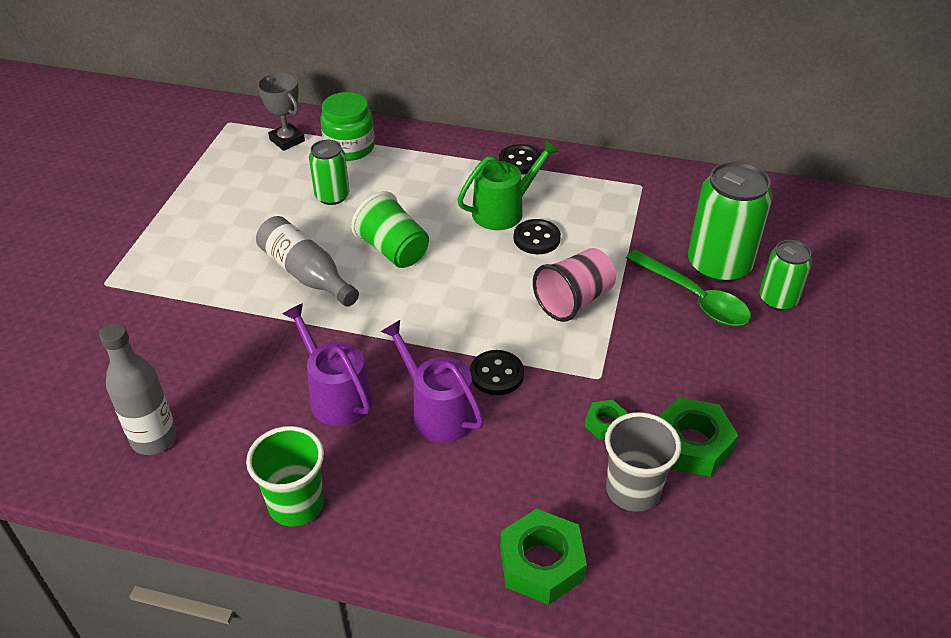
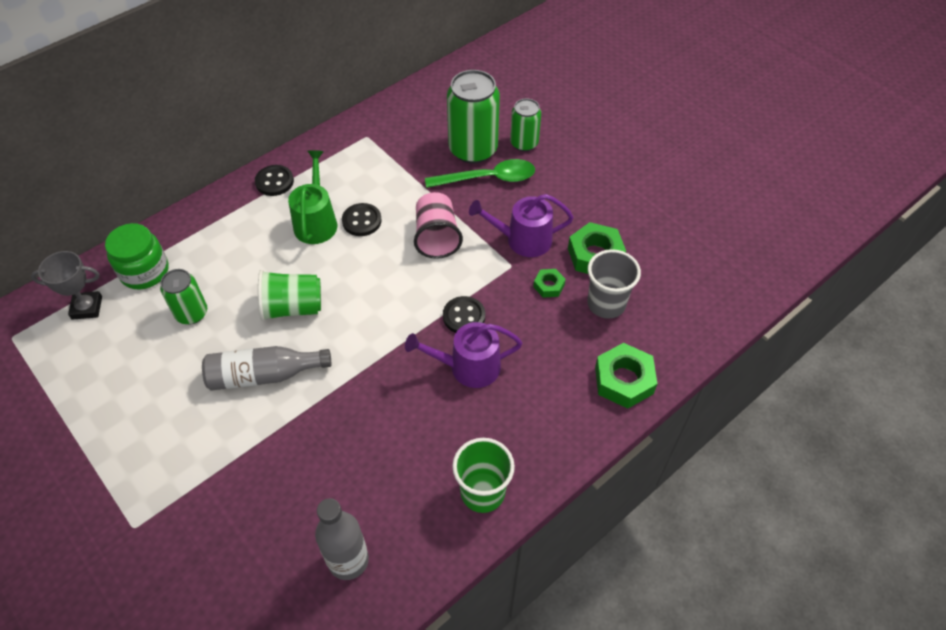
camera: 55 degrees left, 10 degrees up
(336, 396) = (405, 419): purple watering can -> purple watering can (523, 240)

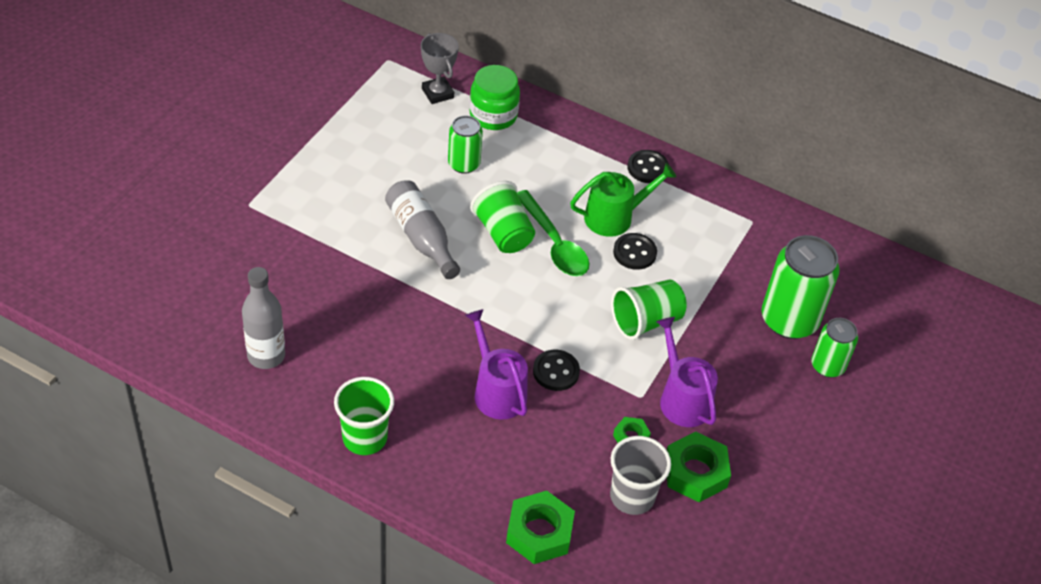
camera: 65 degrees right, 5 degrees down
(437, 237) = (646, 321): pink cup -> green cup
(488, 178) = (753, 345): green spoon -> green spoon (554, 244)

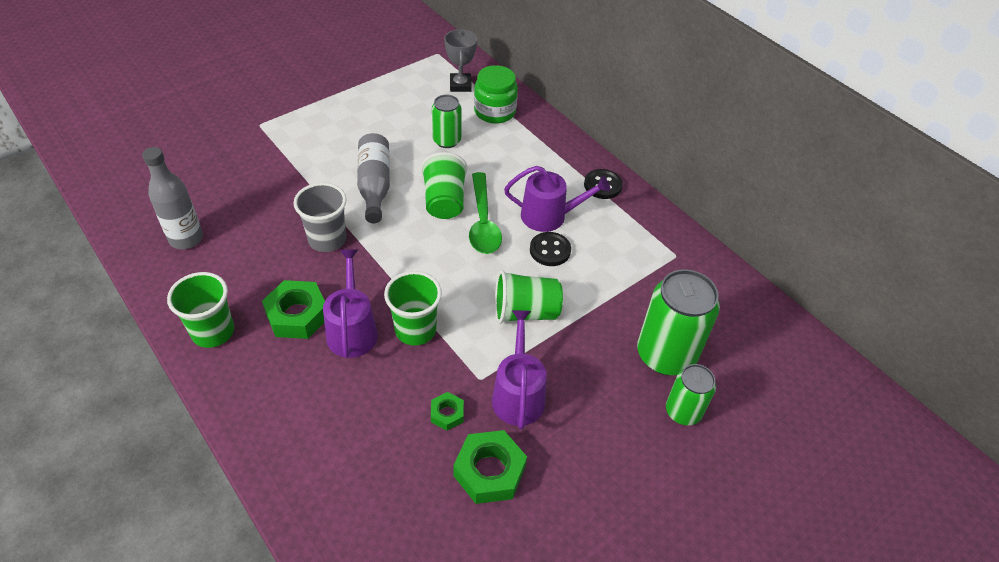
camera: 25 degrees right, 0 degrees up
(539, 533) = (303, 475): green nut -> green nut (297, 315)
(556, 371) = (415, 330): black button -> green cup
(614, 217) = (549, 216): green watering can -> purple watering can
(632, 496) = (413, 473): grey cup -> grey cup (327, 239)

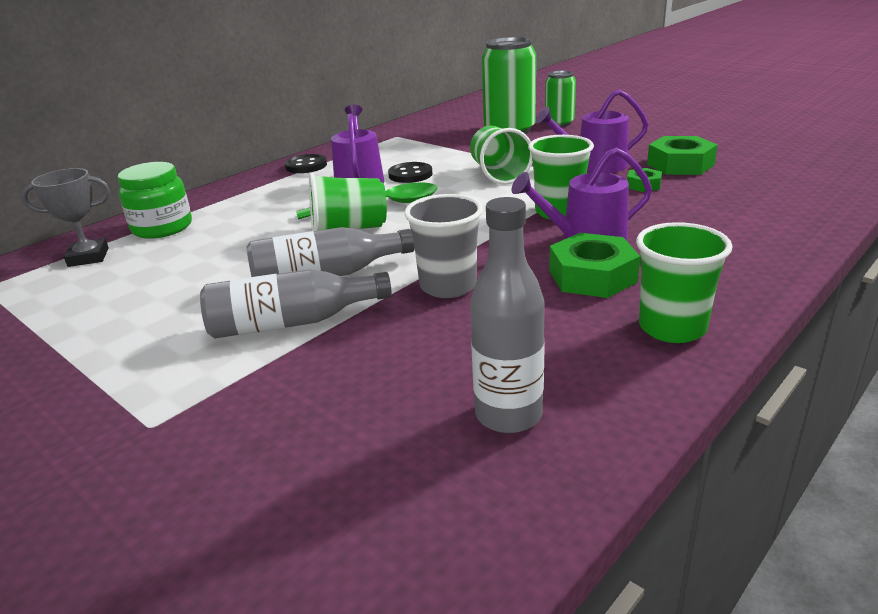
camera: 95 degrees left, 20 degrees down
(323, 169) = (292, 323): none -> grey bottle
(447, 140) = (223, 246): green can -> none

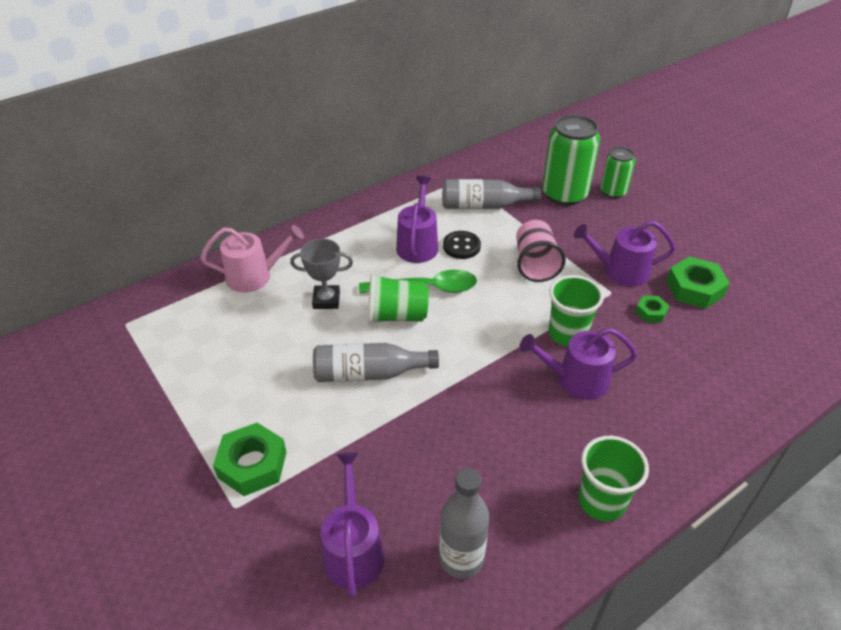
camera: 10 degrees right, 15 degrees up
(88, 257) = (198, 303): grey trophy -> grey trophy (326, 300)
(162, 228) = (254, 276): green jar -> pink watering can
(292, 323) = (337, 424): grey bottle -> grey bottle (484, 206)
(306, 166) = (377, 210): black button -> none
(344, 436) = (353, 550): none -> purple watering can
(448, 286) = (455, 410): grey cup -> none
(498, 174) = (535, 264): green cup -> pink cup
(592, 276) = (565, 426): green nut -> green nut (252, 464)

